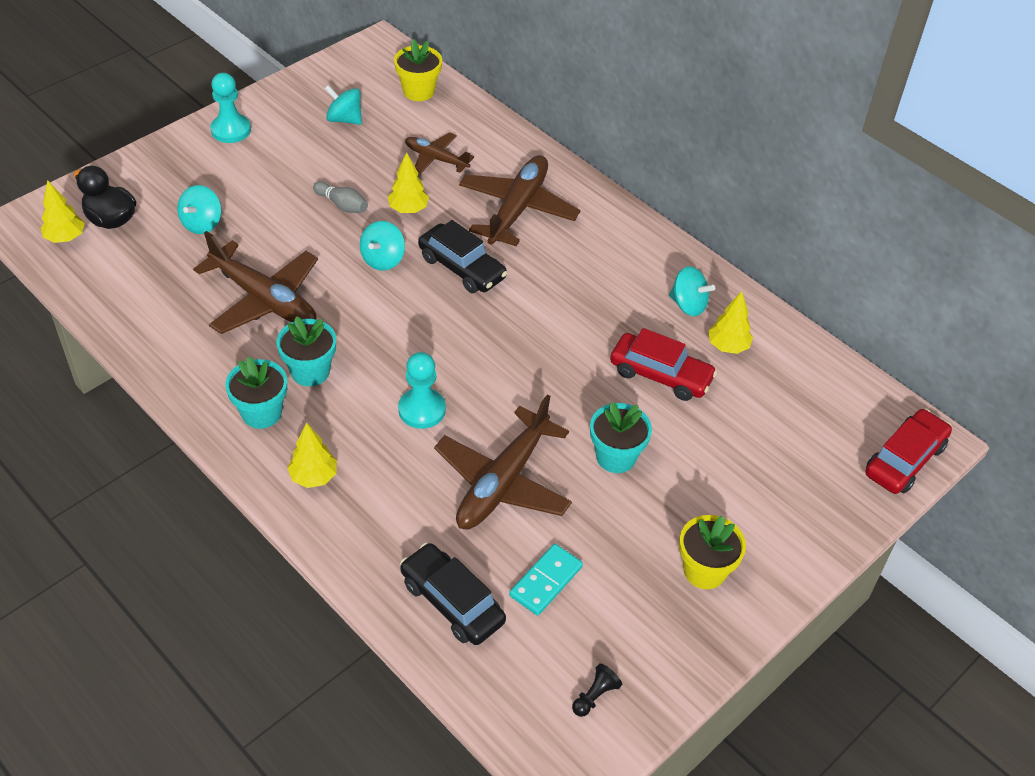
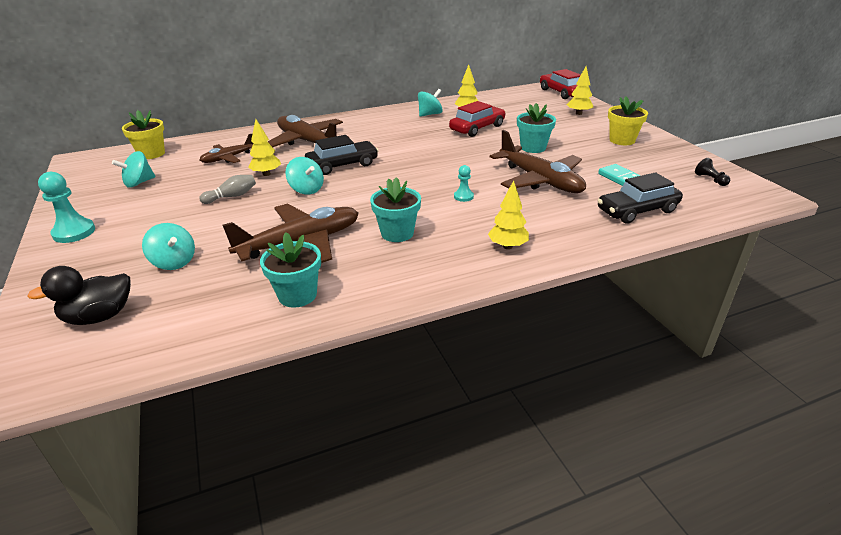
camera: 65 degrees left, 15 degrees down
(65, 238) = (87, 353): yellow tree -> yellow tree (578, 113)
(261, 413) = (427, 261): turquoise flower pot -> turquoise flower pot (297, 295)
(422, 410) = (463, 196): turquoise pawn -> turquoise pawn, size x0.56

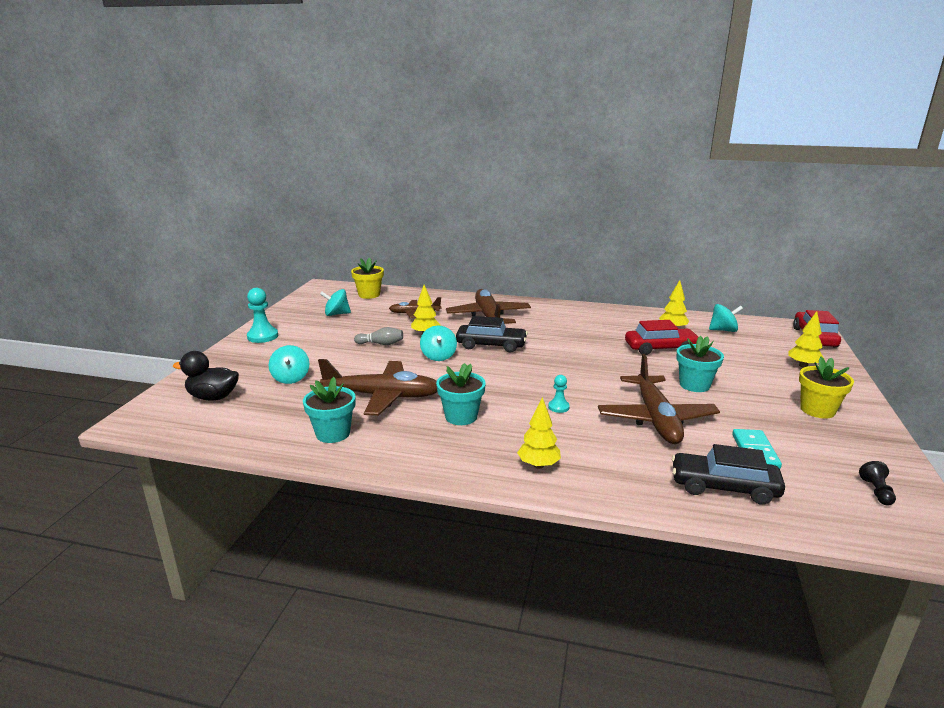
camera: 35 degrees right, 10 degrees down
(430, 114) = (629, 322): turquoise spinning top -> turquoise spinning top (723, 330)

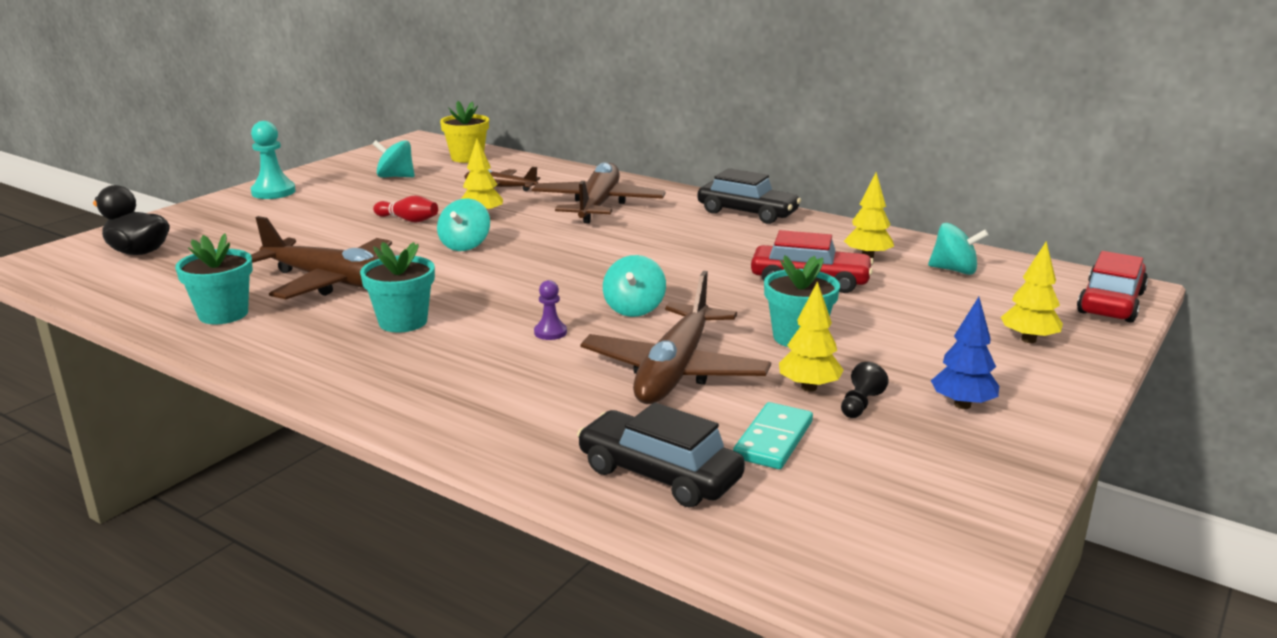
camera: 20 degrees right, 0 degrees up
(291, 378) = (249, 244): turquoise spinning top -> turquoise spinning top (634, 309)
(381, 344) = (408, 220): grey bowling pin -> red bowling pin
(491, 345) = (555, 242): black car -> black car (747, 213)
(538, 465) = (431, 396): yellow tree -> yellow tree (809, 387)
(558, 407) = (550, 332): turquoise pawn -> purple pawn
(817, 410) = (962, 405): yellow flower pot -> blue tree
(876, 491) = (903, 531): black pawn -> black pawn (860, 404)

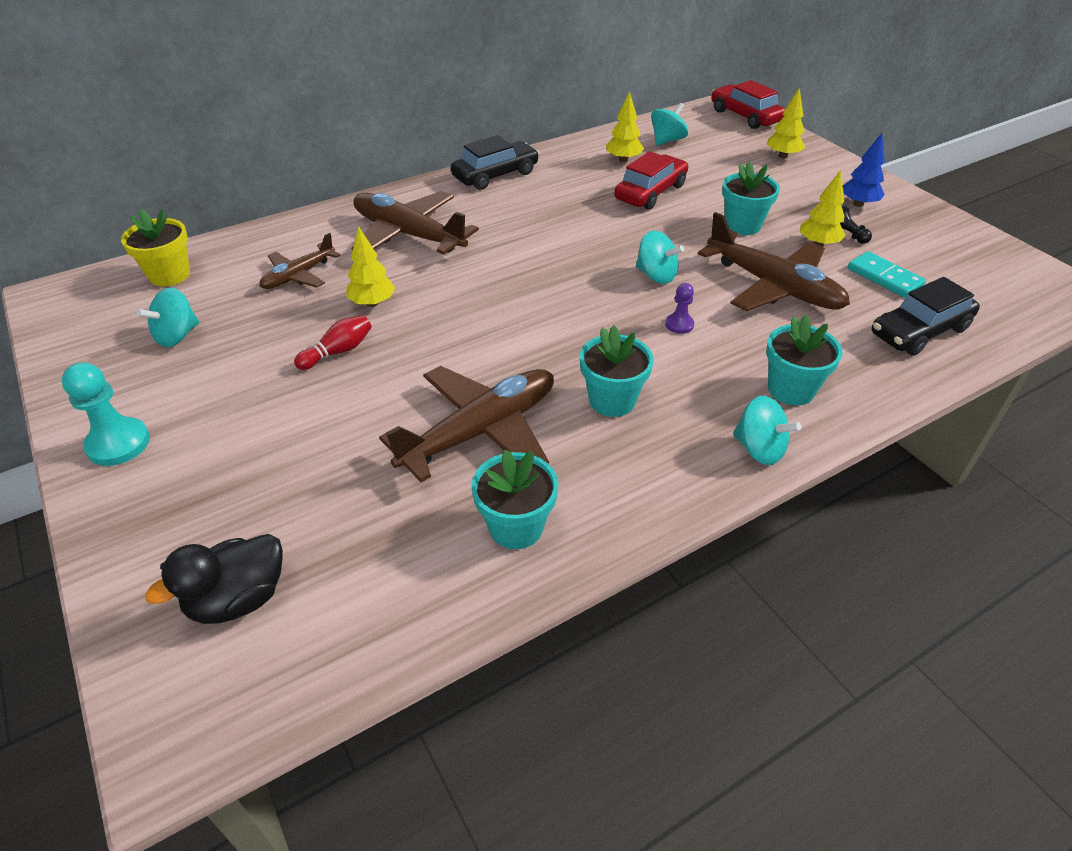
camera: 65 degrees left, 20 degrees up
(465, 245) = (447, 329): turquoise spinning top -> turquoise spinning top (759, 449)
(474, 402) = (791, 389): none -> turquoise flower pot

